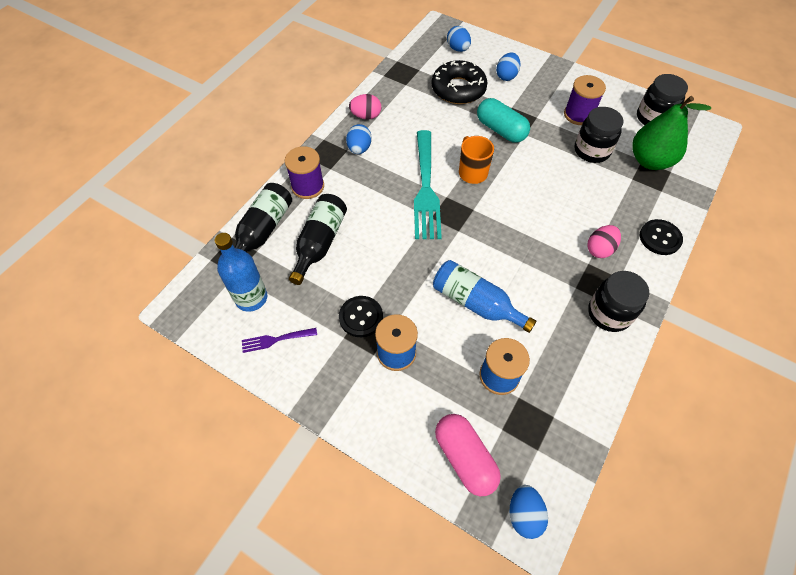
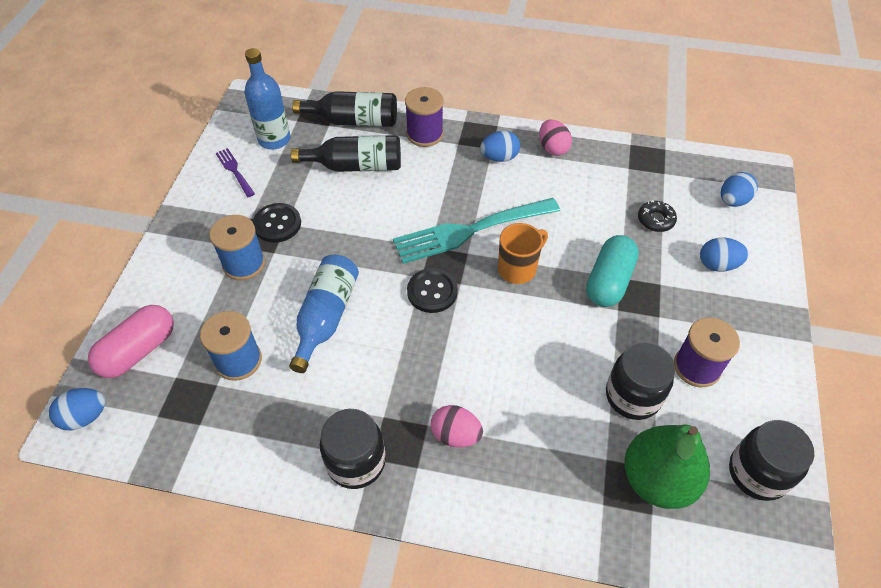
camera: 70 degrees right, 5 degrees down
(458, 89) = (655, 220): black donut -> black donut, size x0.49
(660, 238) = (508, 512): black button -> black button (432, 291)

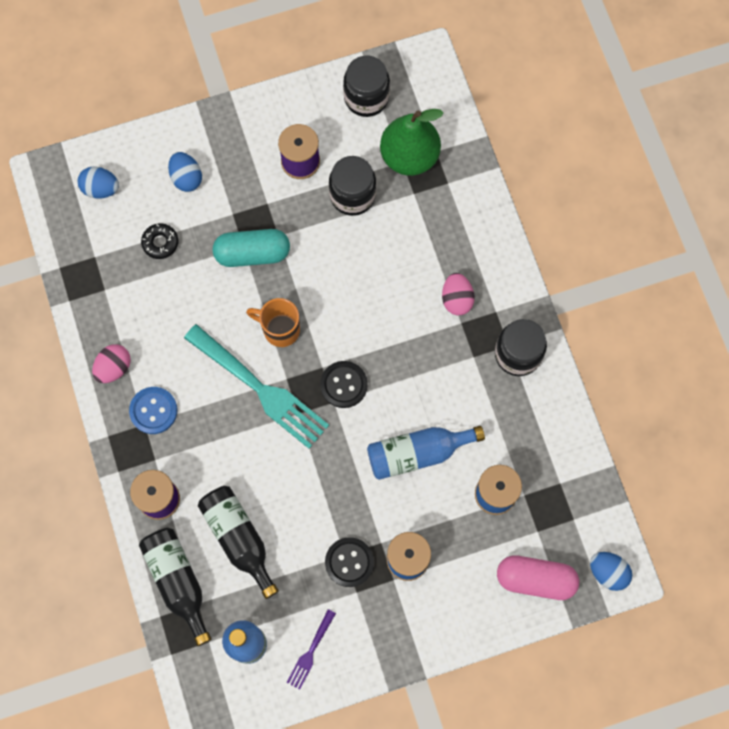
camera: 120 degrees left, 20 degrees up
(499, 157) = (153, 411): blue egg -> blue button

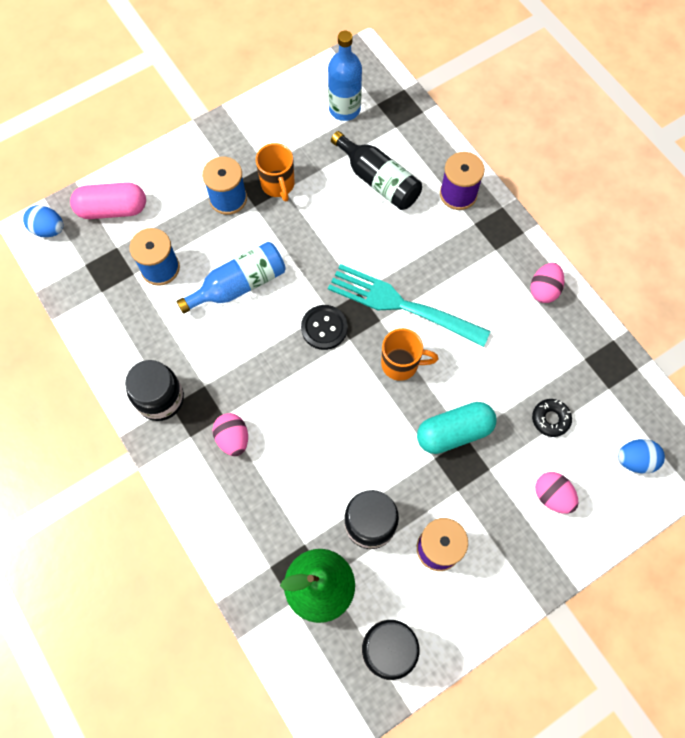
camera: 165 degrees right, 5 degrees down
(153, 411) = (492, 262): blue button -> none
(178, 582) = (418, 138): black bottle -> none
(186, 178) = (552, 496): blue egg -> pink egg
(310, 652) = (292, 115): purple fork -> none
(349, 562) = (278, 185): black button -> orange mug

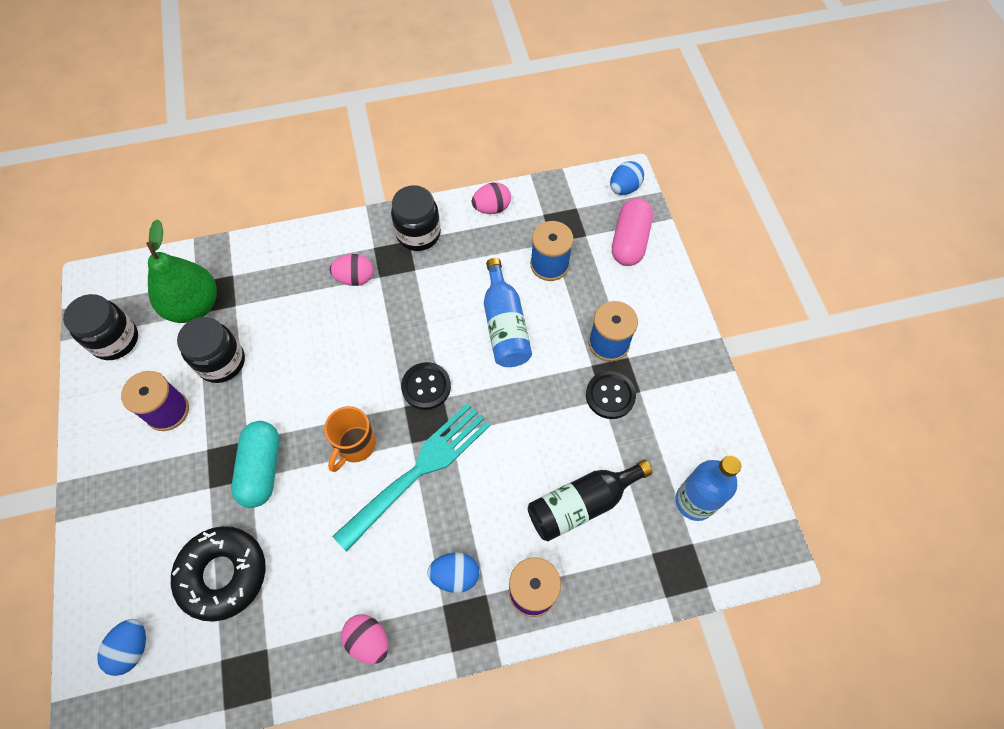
camera: 110 degrees right, 5 degrees down
(278, 185) = (610, 395): orange mug -> black button
(470, 248) = (455, 575): none -> blue egg
(550, 419) = (223, 574): black donut -> black donut, size x2.03
(552, 496) = (150, 538): pink egg -> pink egg (491, 208)

